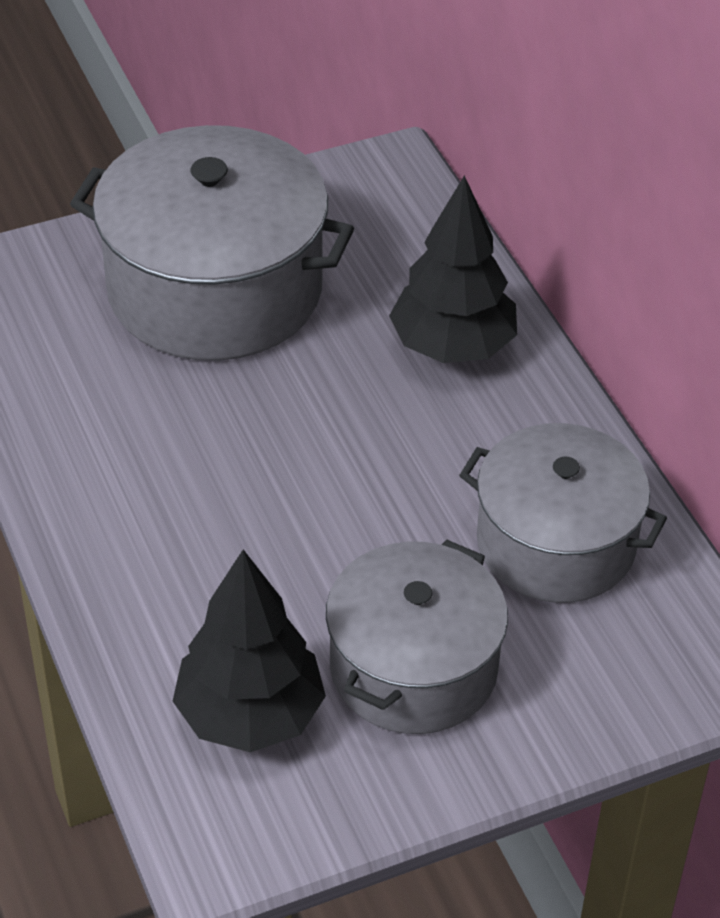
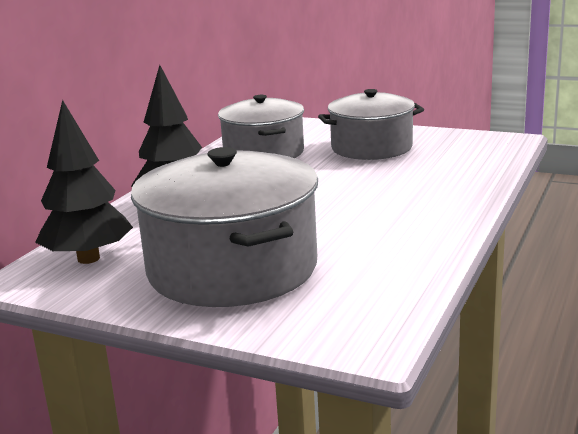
camera: 130 degrees left, 25 degrees down
(250, 715) = (452, 156): black tree -> black tree (88, 258)

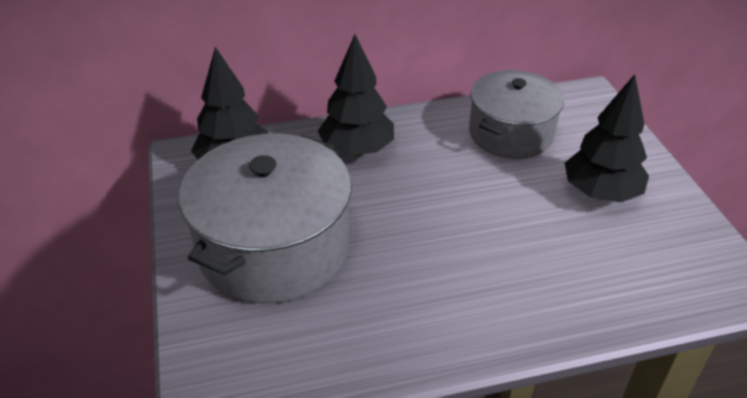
camera: 50 degrees right, 20 degrees up
(371, 148) = (600, 193): grey pot -> black tree

